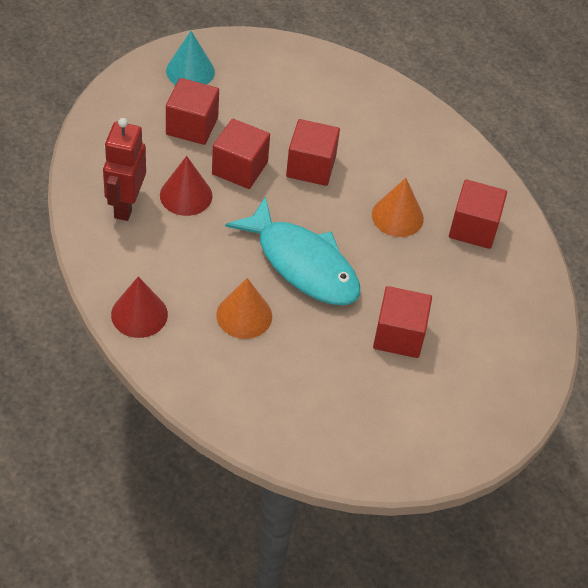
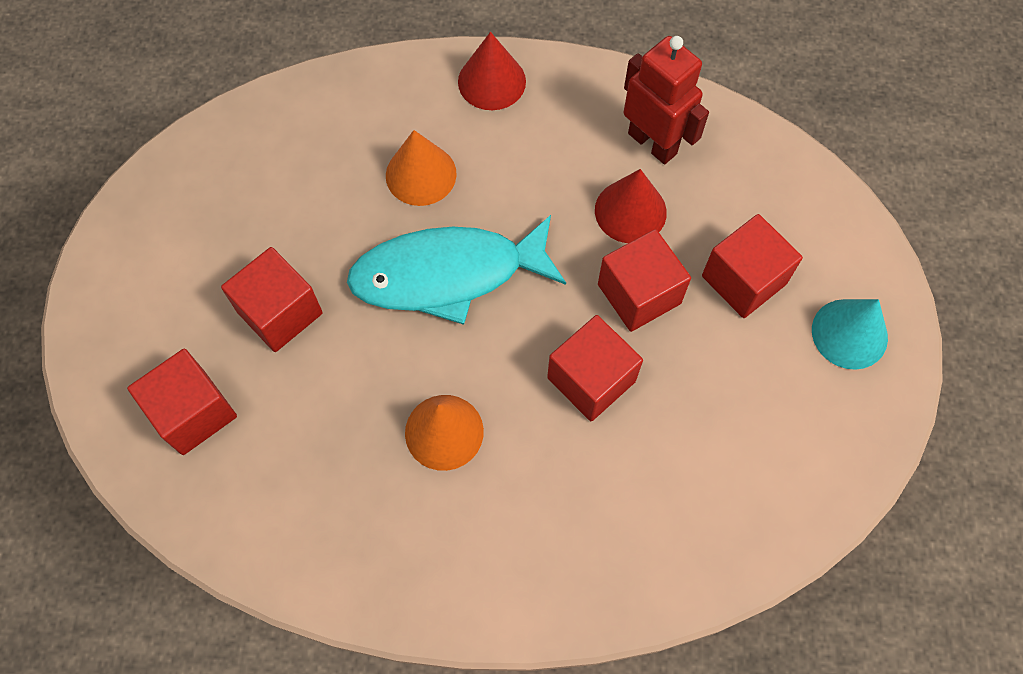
camera: 130 degrees right, 15 degrees up
(473, 228) = (362, 517): red cube -> red cube (193, 412)

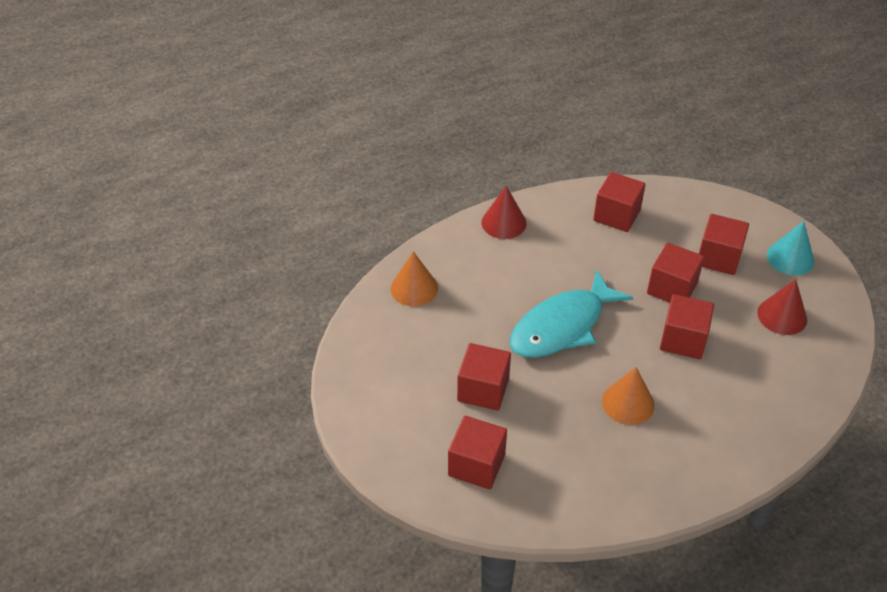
camera: 30 degrees left, 20 degrees down
(421, 174) = (504, 284): orange cone -> orange cone (414, 288)
(630, 211) = (633, 252): red cone -> red cone (782, 316)
(652, 143) = (616, 215): red robot -> red cube

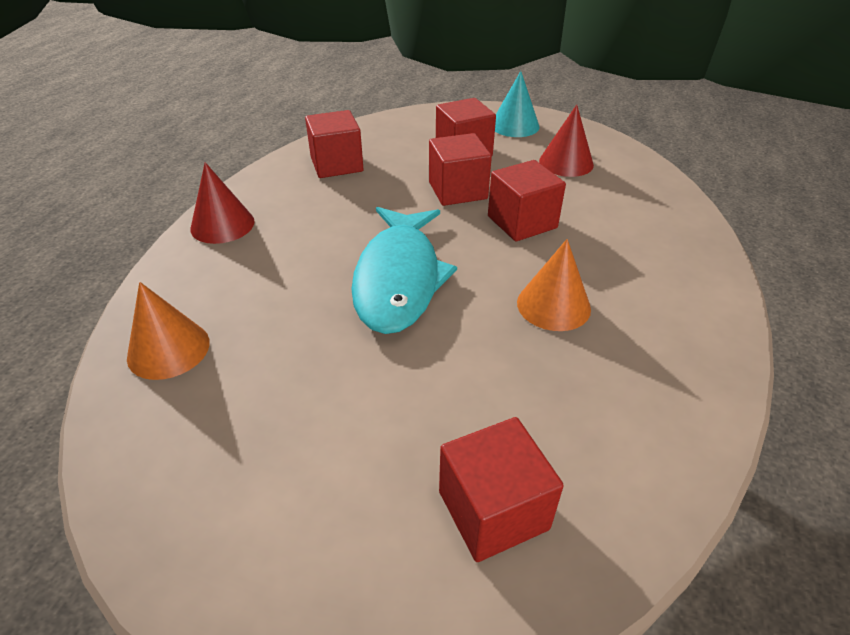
camera: 45 degrees left, 5 degrees down
(483, 389) = (389, 405): red cube -> none

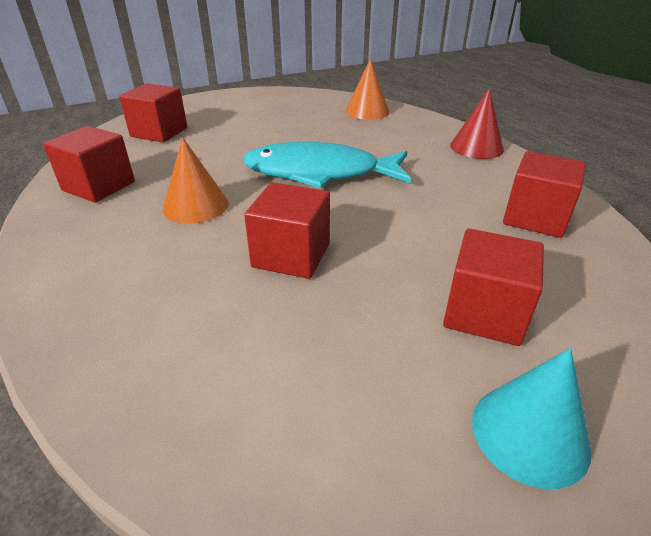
camera: 135 degrees right, 5 degrees down
(399, 279) = (319, 173): turquoise fish -> turquoise fish turned 45 degrees counterclockwise
(457, 190) = (395, 254): red cube -> red cube (99, 186)
(566, 163) = (343, 385): red cone -> none

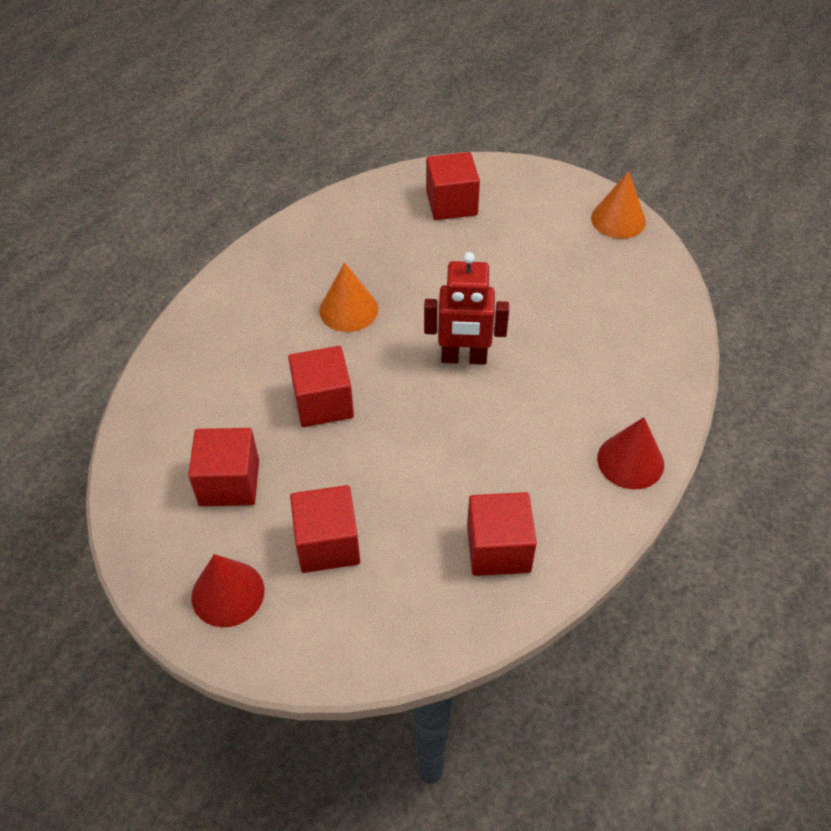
camera: 60 degrees right, 15 degrees up
(99, 186) = (334, 235): red cube -> red cube (229, 482)
(319, 173) = (464, 358): turquoise fish -> red robot
(367, 111) = (650, 328): orange cone -> orange cone (618, 219)
(529, 433) = (228, 593): turquoise cone -> red cone

